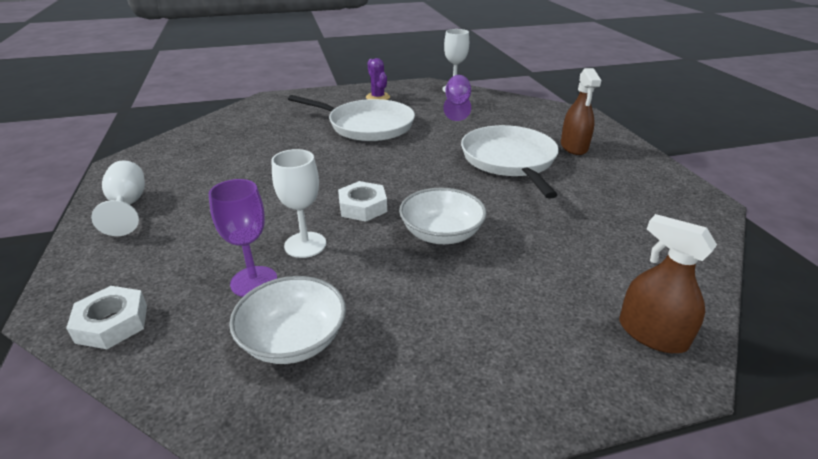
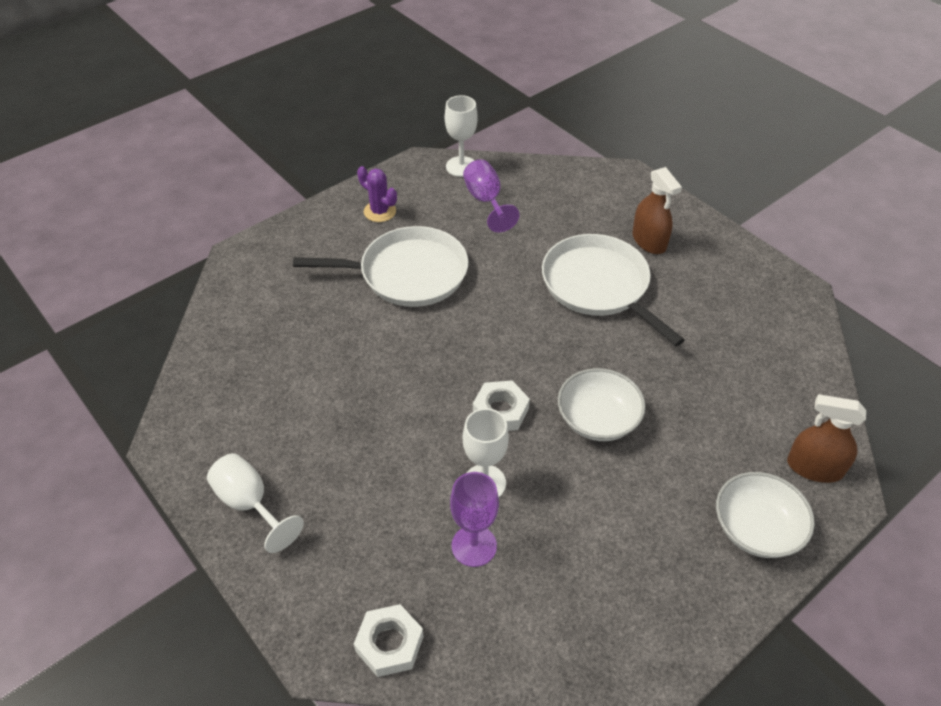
camera: 25 degrees left, 15 degrees up
(293, 339) = (558, 590): white bowl -> white bowl (756, 528)

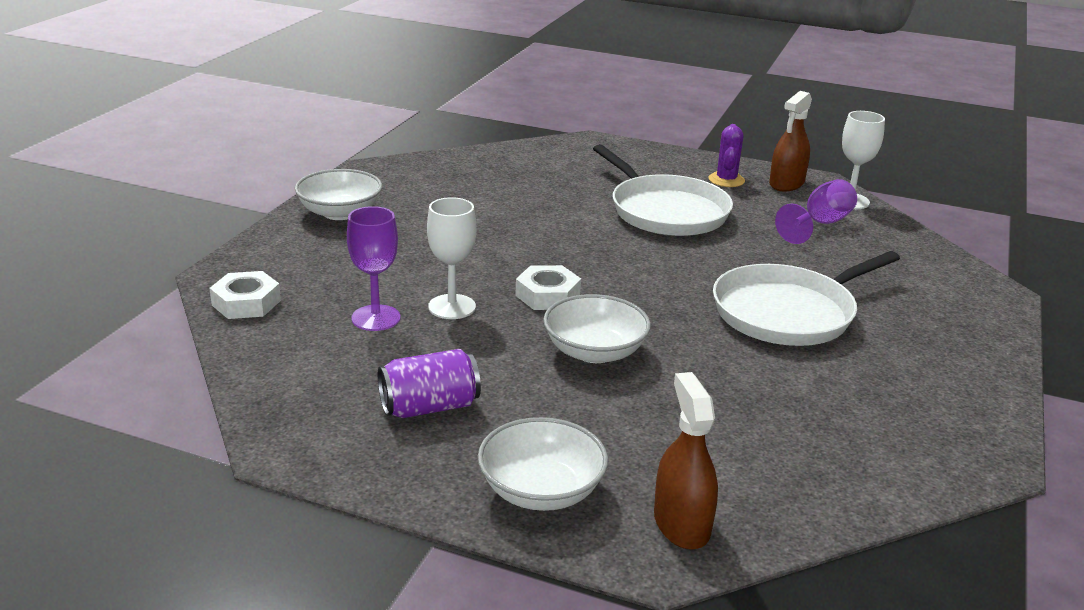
camera: 60 degrees right, 20 degrees down
(250, 504) = (340, 213): white goblet -> white bowl
(599, 286) = (788, 312): white pan -> white pan turned 150 degrees counterclockwise
(628, 557) = (429, 407): none -> purple can
(649, 241) = (908, 329): brown spray bottle -> brown spray bottle (786, 183)

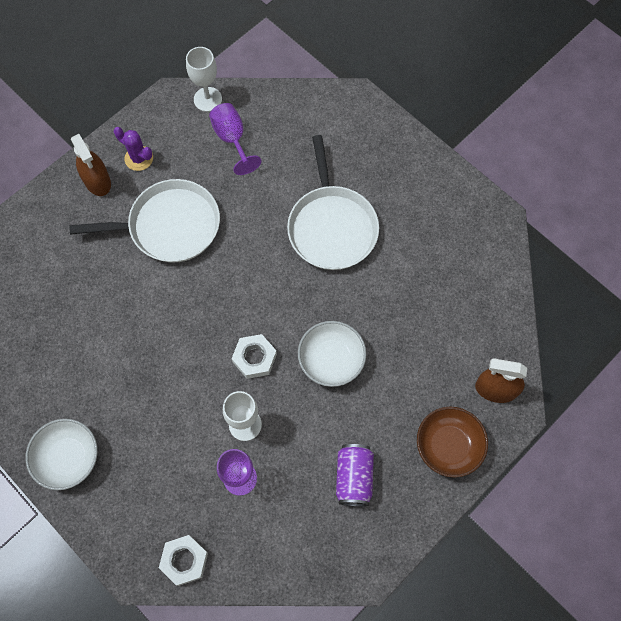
camera: 65 degrees left, 40 degrees up
(541, 490) = (448, 446): white bowl -> brown bowl
(786, 183) = (163, 122): brown spray bottle -> brown spray bottle (97, 181)

